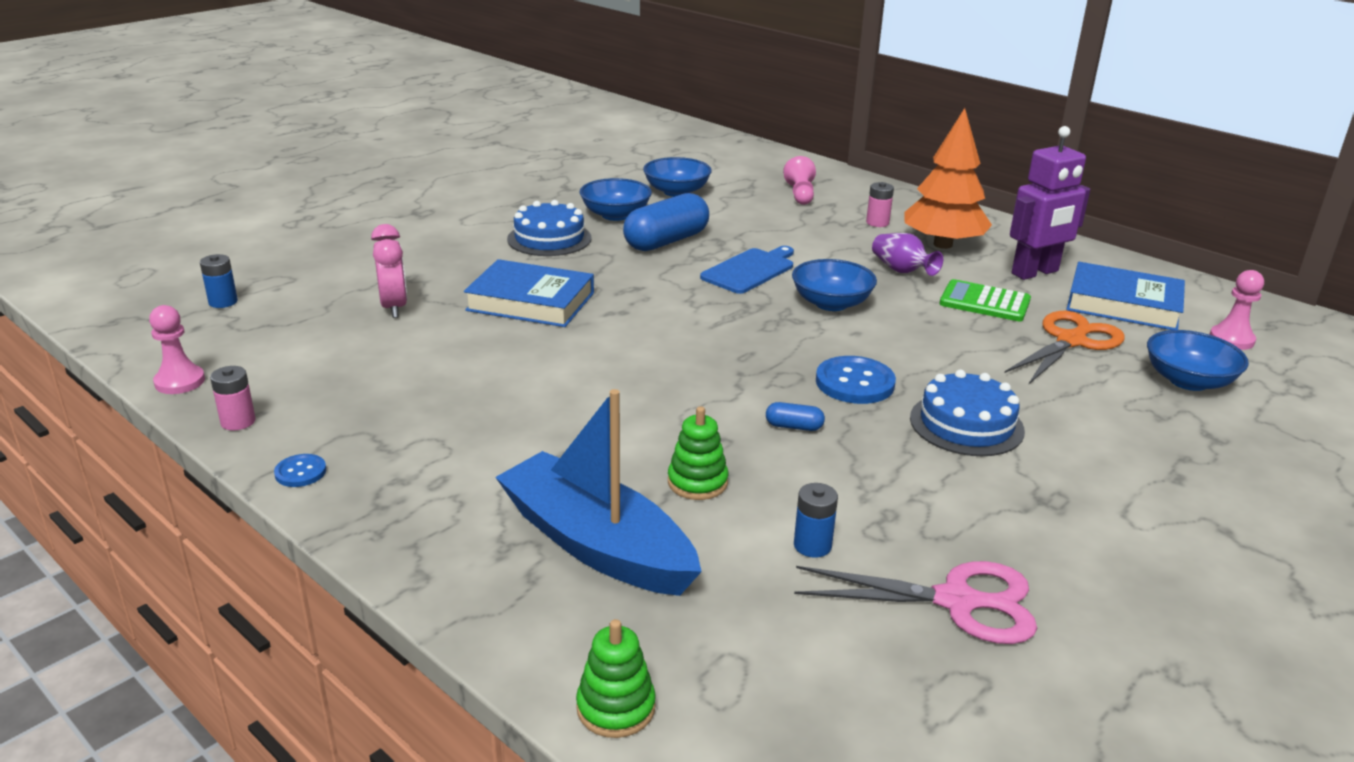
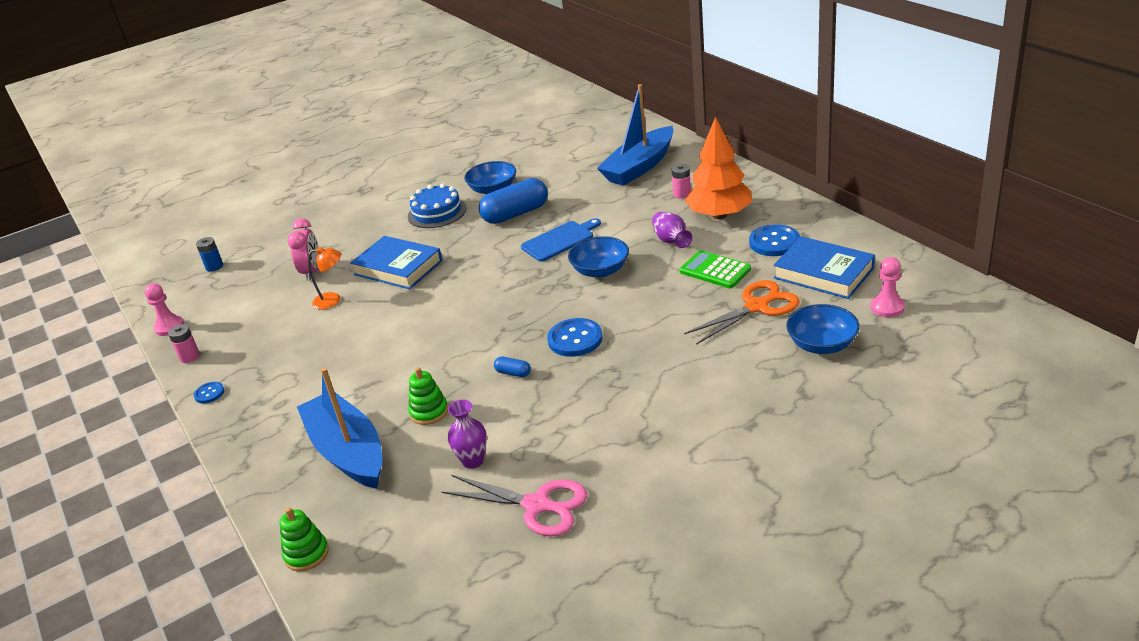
camera: 20 degrees right, 5 degrees up
(449, 342) = (333, 300): none -> orange lamp
(676, 192) = (548, 166): blue bowl -> none
(800, 194) = (639, 167): pink pawn -> blue boat
(812, 545) = (473, 461): blue battery -> purple vase
(966, 424) = (630, 375): blue cake -> none
(1035, 272) = (774, 242): purple robot -> blue button

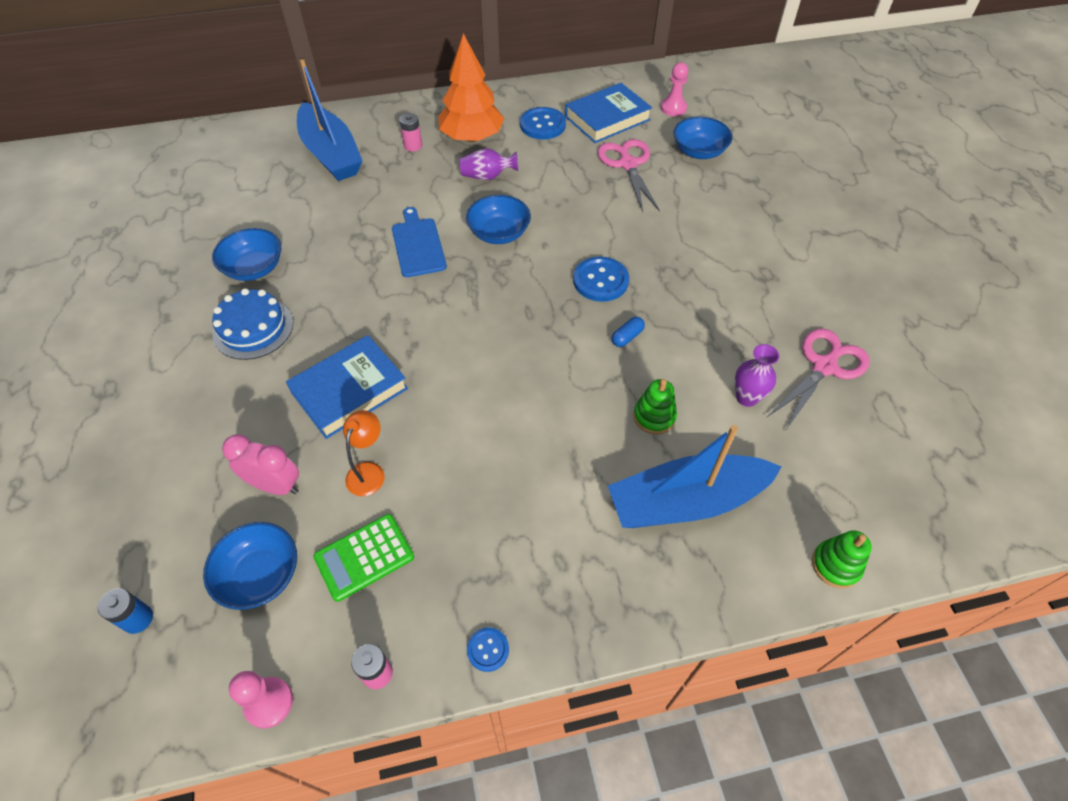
camera: 75 degrees left, 20 degrees up
(247, 292) = (260, 575): none -> blue bowl
(516, 214) = (330, 263): blue capsule -> none
(715, 270) = (557, 168): green calculator -> green calculator (364, 557)
(756, 307) = (628, 164): orange scissors -> pink scissors

